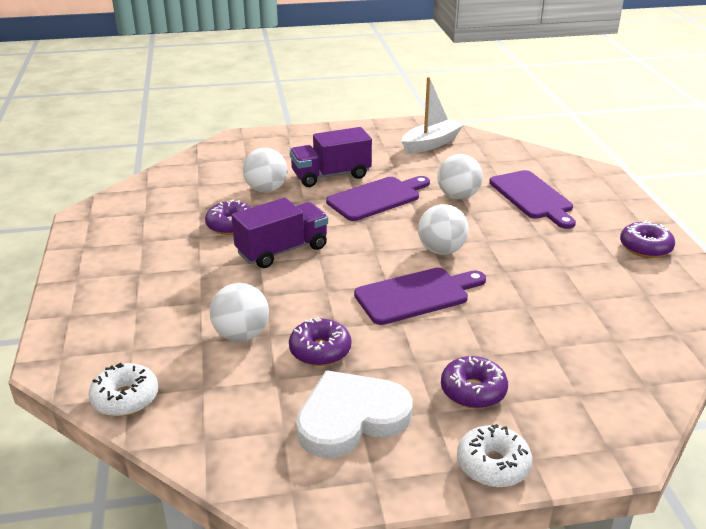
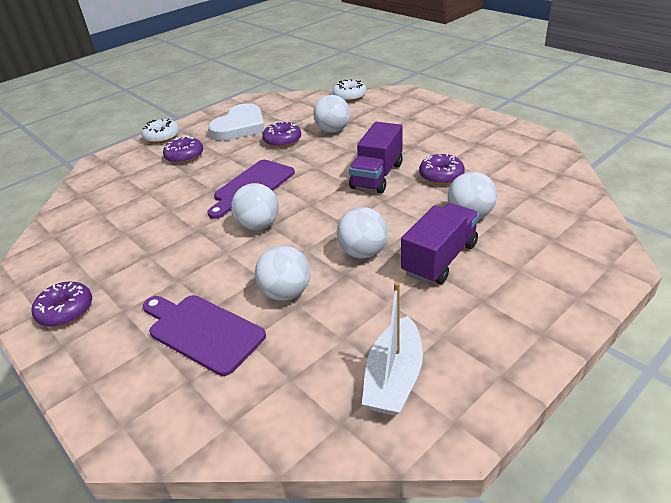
camera: 150 degrees right, 5 degrees up
(377, 198) = (363, 252): purple cutting board -> white ball

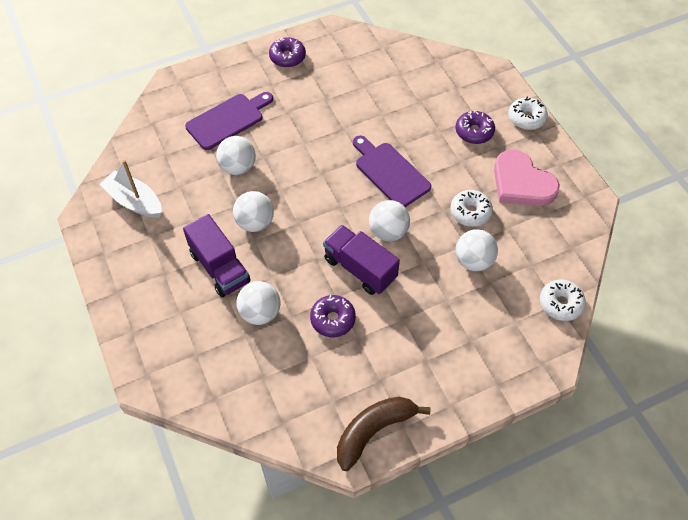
camera: 105 degrees right, 20 degrees up
(240, 127) = (521, 183): white heart -> pink heart
(258, 225) = (327, 167): white ball -> white ball (388, 232)
(282, 141) = (470, 212): purple donut -> white donut
(519, 136) = (373, 431): none -> brown banana

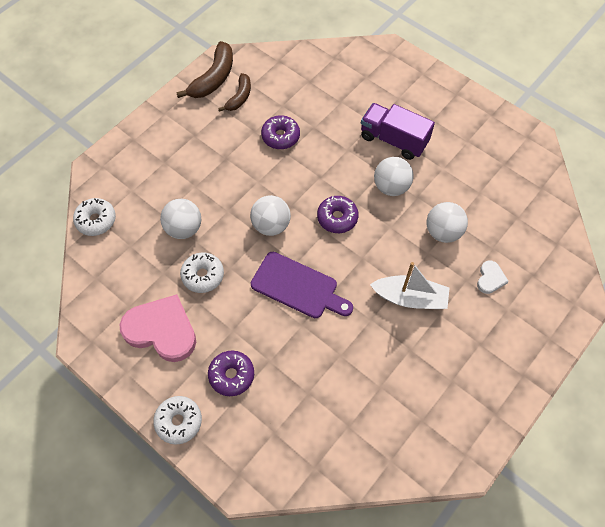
camera: 155 degrees right, 5 degrees up
(134, 201) = (505, 164): white boat -> white boat (410, 298)
(228, 120) = (490, 278): purple cutting board -> white heart
(260, 313) = (339, 120): white ball -> none
(287, 57) = (488, 391): purple donut -> purple donut (337, 218)
(354, 389) = (239, 97): none -> brown banana
(360, 268) = (279, 183): purple truck -> none

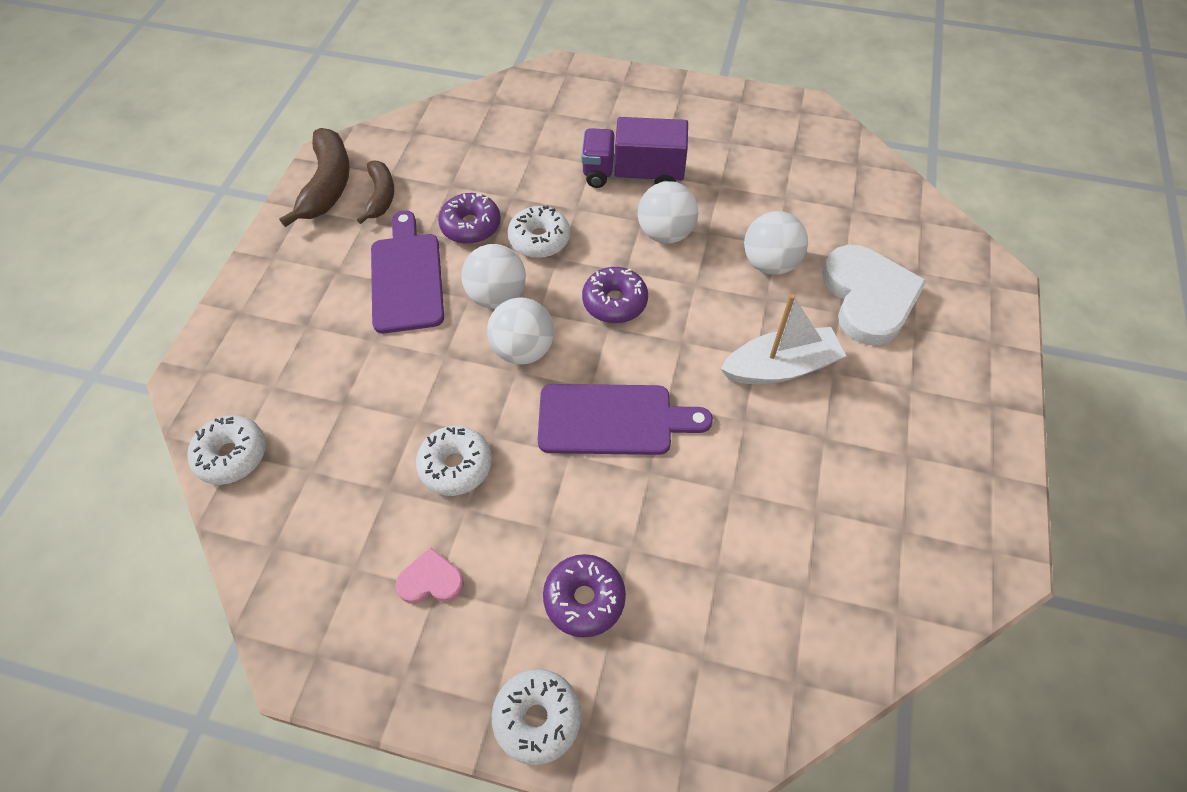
camera: 25 degrees left, 5 degrees down
(161, 330) = (431, 580): pink heart -> pink heart, size x0.47
(184, 228) = (388, 408): white ball -> white ball (497, 296)
(229, 155) = (407, 277): none -> purple cutting board
(315, 161) = (539, 239): none -> white donut
(490, 278) = (868, 298): white heart -> white heart, size x2.13

